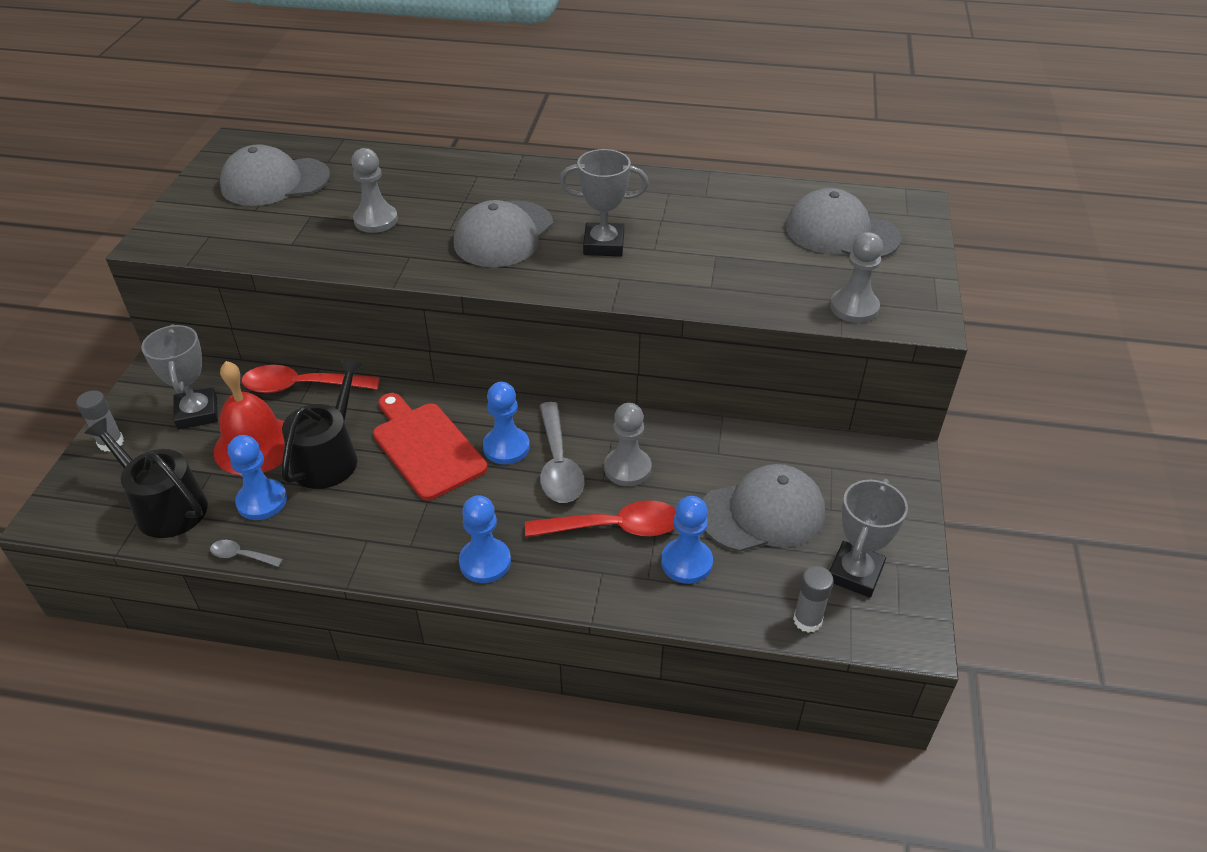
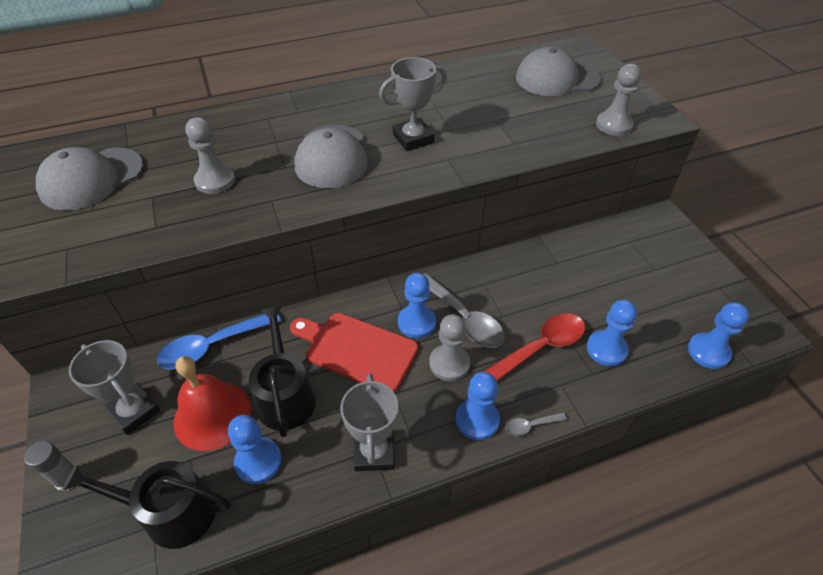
camera: 30 degrees left, 5 degrees up
(241, 555) = (280, 520): grey spoon -> grey spoon (530, 426)
(302, 386) = (213, 345): red spoon -> blue spoon
(627, 468) = (512, 300): grey pawn -> grey pawn (449, 363)
(762, 513) = (620, 291): grey cap -> none
(807, 620) = (708, 352): grey glue stick -> blue pawn
(855, 573) = (705, 306): grey trophy -> grey trophy (374, 452)

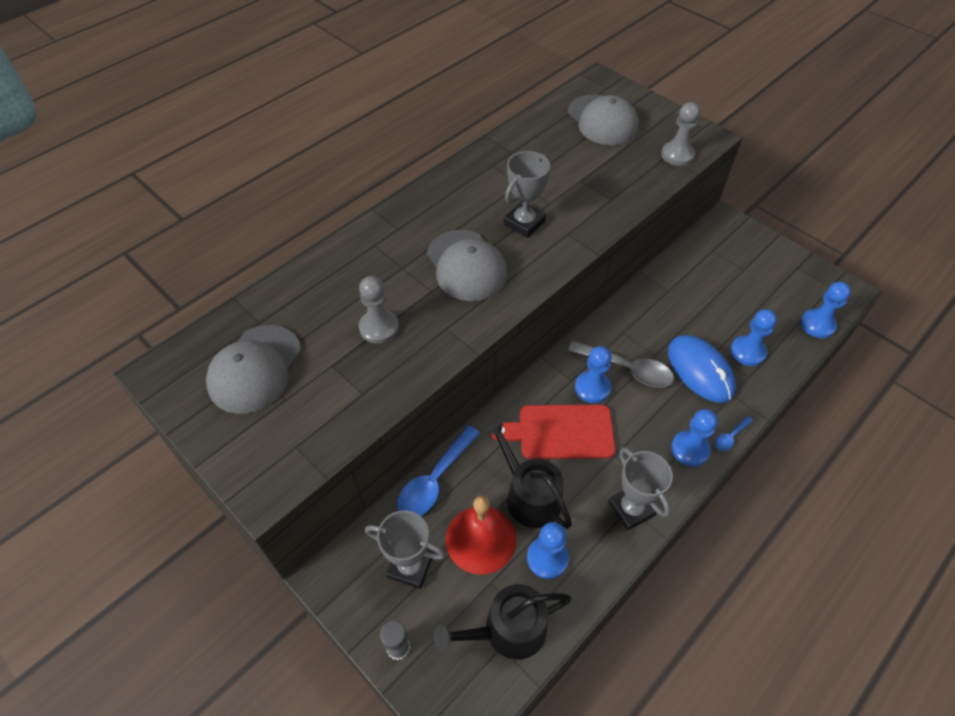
camera: 25 degrees left, 5 degrees up
(449, 363) = (640, 412): grey pawn -> none
(530, 426) = (730, 437): grey spoon -> blue spoon
(540, 347) = (700, 370): red spoon -> blue mouse
(557, 78) = (602, 120): grey cap -> grey cap turned 90 degrees counterclockwise

